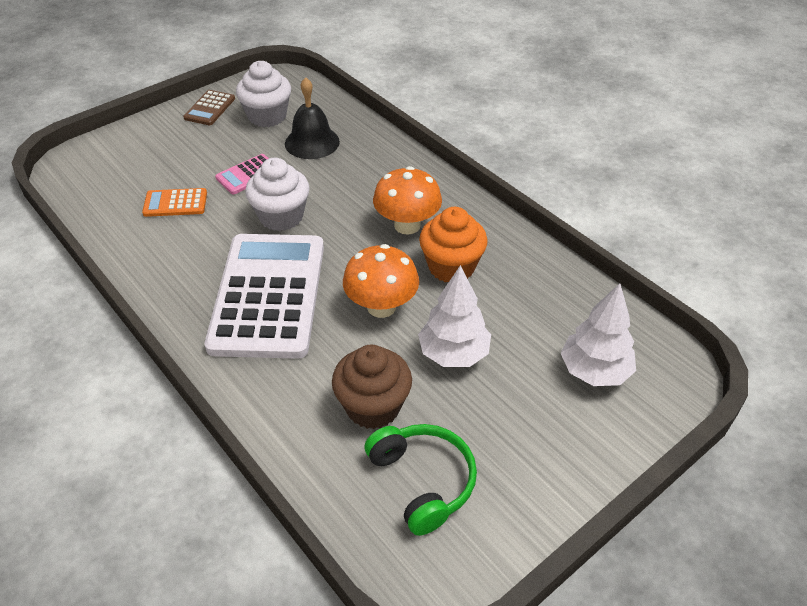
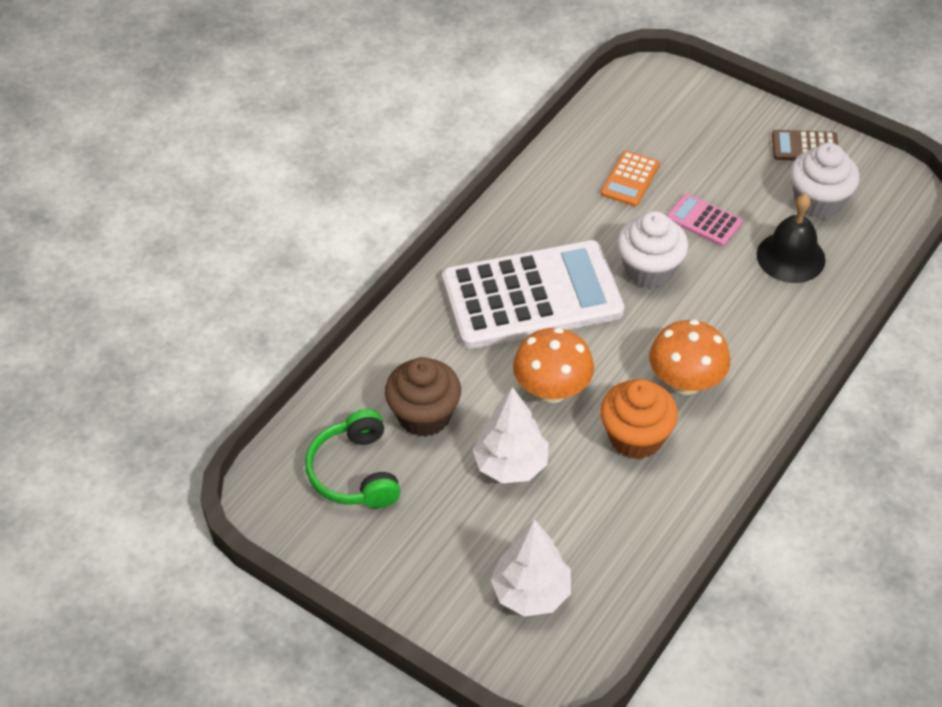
camera: 75 degrees right, 5 degrees up
(175, 203) = (630, 179): orange calculator -> orange calculator turned 135 degrees counterclockwise
(423, 481) = (355, 472): green headphones -> green headphones turned 120 degrees clockwise

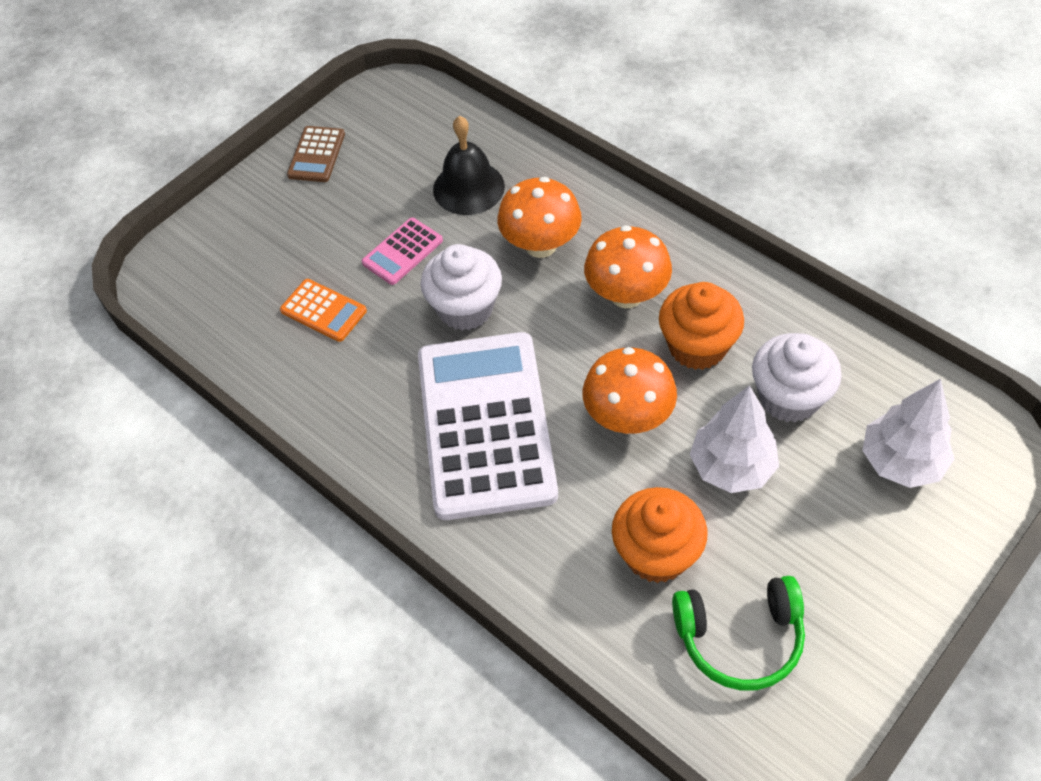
camera: 80 degrees left, 5 degrees up
(424, 415) = (656, 553): brown cupcake -> orange cupcake
(732, 315) = (540, 245): none -> orange mushroom
(818, 201) = (397, 155): white cupcake -> white cupcake (789, 397)

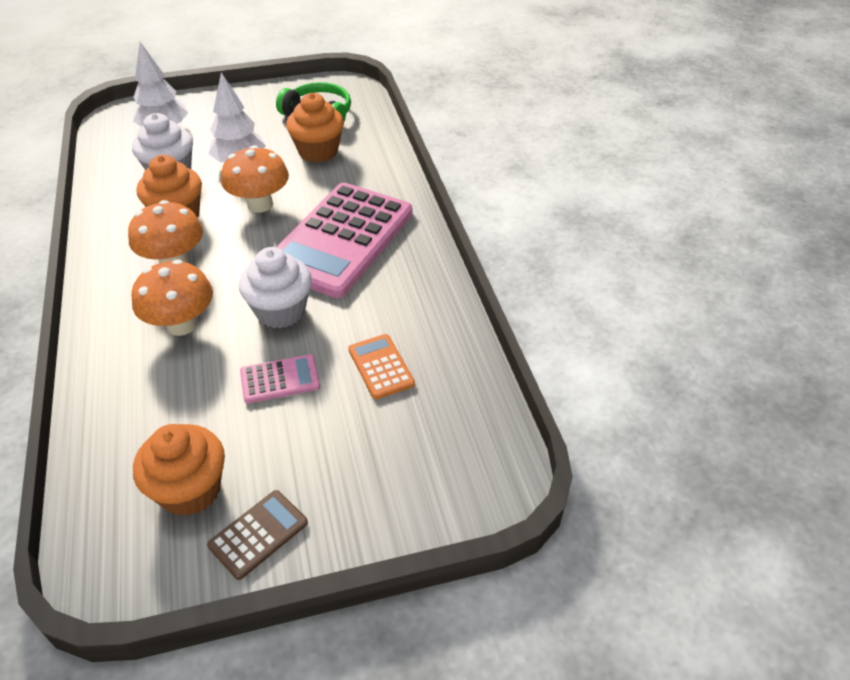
camera: 150 degrees left, 10 degrees down
(391, 150) = (190, 490): none -> orange cupcake
(468, 187) = (172, 405): black bell -> none
(485, 425) = (341, 240): white calculator -> pink calculator

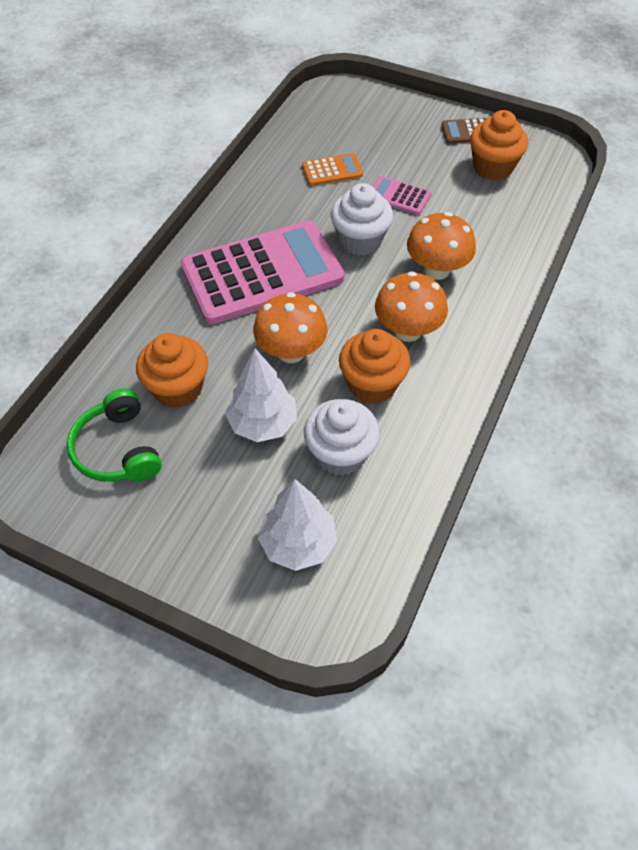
camera: 140 degrees left, 10 degrees up
(380, 367) = (332, 170): orange calculator -> orange calculator turned 120 degrees counterclockwise

